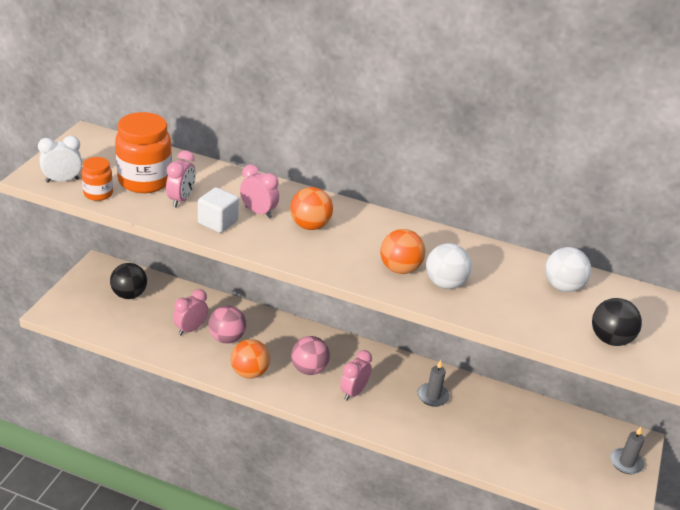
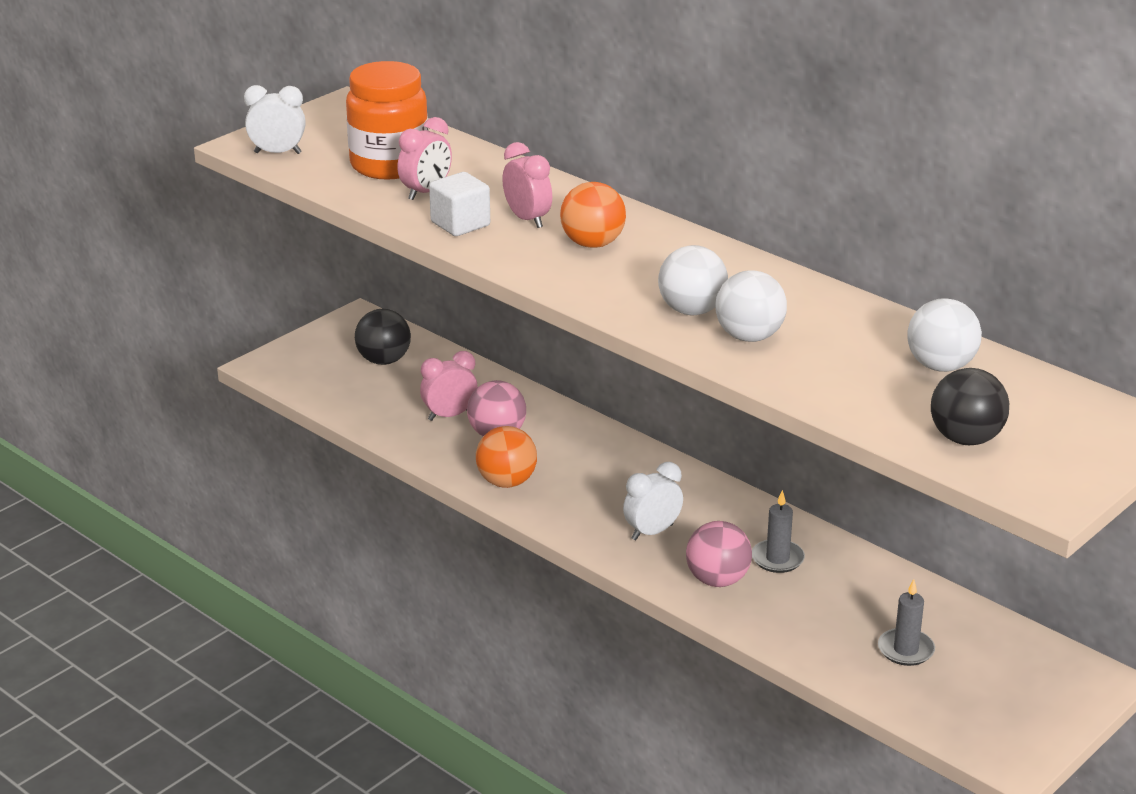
camera: 25 degrees right, 5 degrees down
(98, 194) = (316, 173): orange jar -> none
(309, 369) = (600, 492): pink ball -> pink ball (717, 580)
(353, 392) = (652, 532): pink clock -> white clock
(400, 269) = (692, 310): orange ball -> white ball
(626, 462) = (1056, 702): grey candle -> grey candle (905, 650)

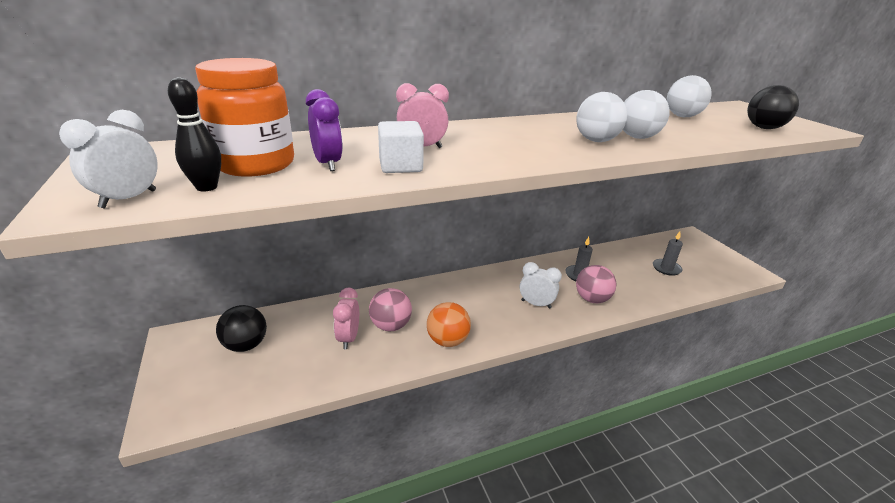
camera: 65 degrees left, 0 degrees up
(324, 168) = (207, 187): none -> black bowling pin
(426, 192) = (328, 164): pink clock -> purple clock
(592, 244) = (481, 141): orange ball -> none
(652, 532) = (536, 304): white clock -> white clock turned 120 degrees clockwise

